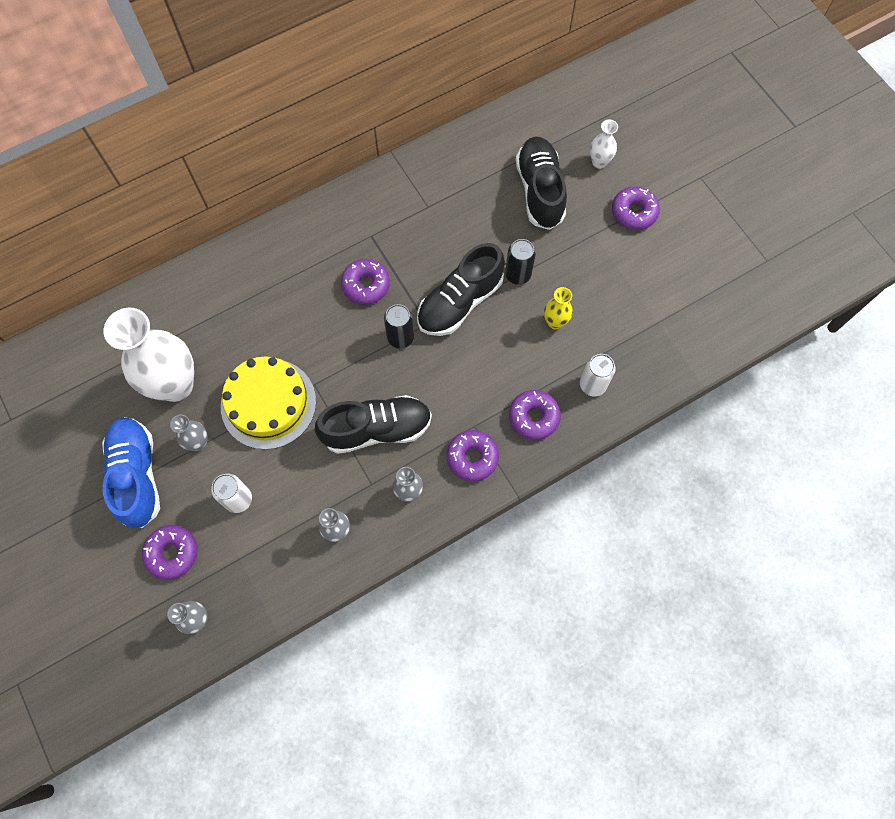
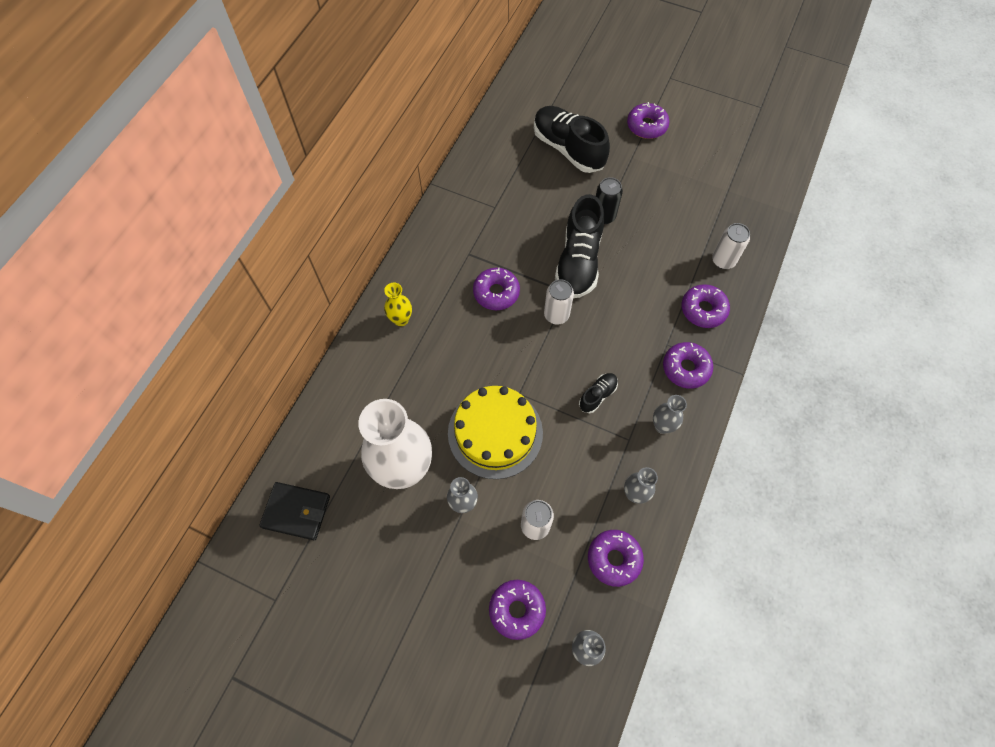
camera: 35 degrees left, 5 degrees down
(74, 363) = (296, 512): none -> black wallet
(137, 476) = (433, 567): blue shoe -> none
(277, 569) = (614, 559): none -> purple donut
(376, 429) = (597, 395): black shoe -> black shoe, size x0.47
(400, 337) = (556, 315): black can -> white can
(555, 322) = (659, 233): yellow vase -> yellow vase (401, 320)
(599, 162) = (593, 106): white vase -> none

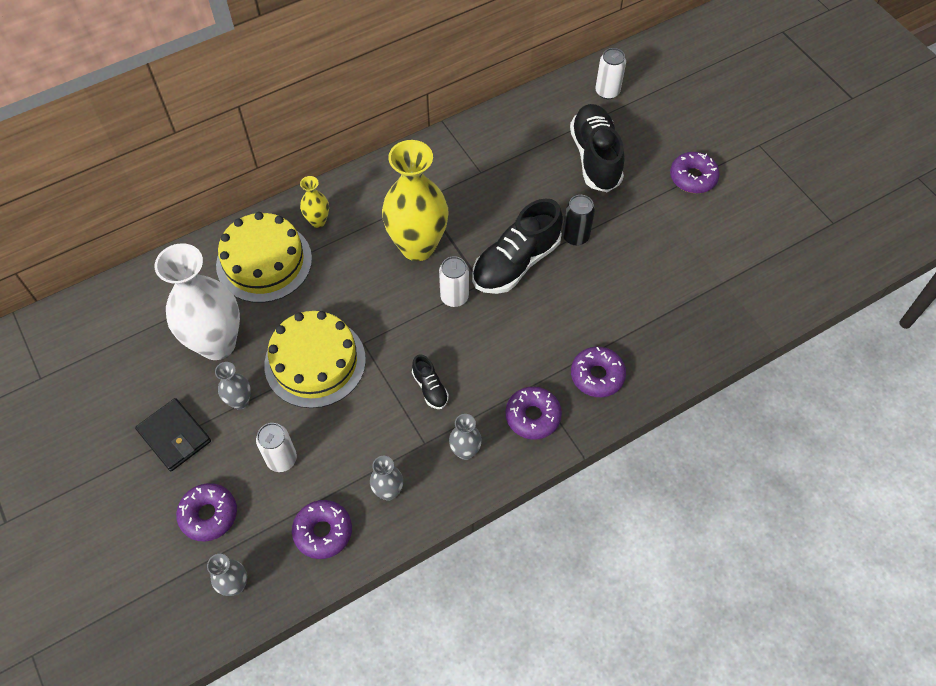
camera: 35 degrees right, 5 degrees down
(296, 512) = (110, 322): black wallet -> black wallet (174, 436)
(385, 379) = (264, 262): none -> yellow cake
(496, 293) = (417, 246): purple donut -> yellow vase
(597, 395) = (430, 388): black shoe -> black shoe turned 75 degrees clockwise
(723, 260) = (658, 343): white can -> white can (607, 92)

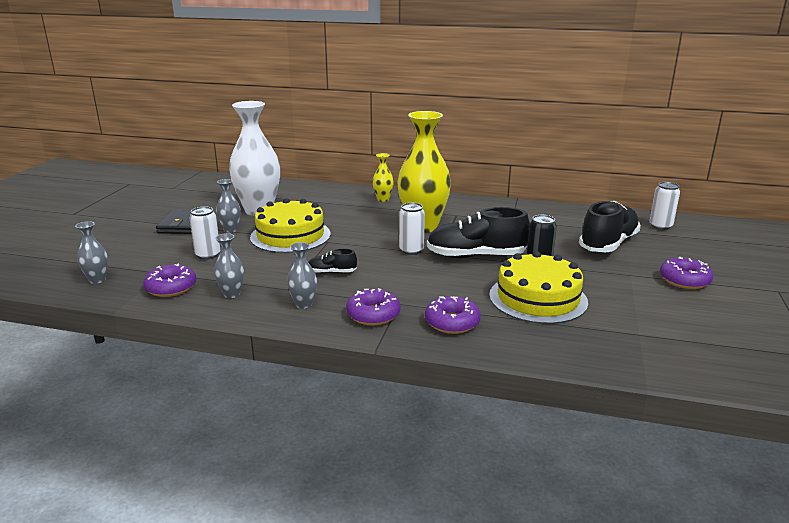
camera: 45 degrees right, 35 degrees down
(209, 515) = (140, 253): purple donut -> none
(264, 262) = (331, 199): yellow cake -> yellow cake (538, 298)
(430, 388) = (332, 272): black shoe -> black shoe turned 75 degrees clockwise

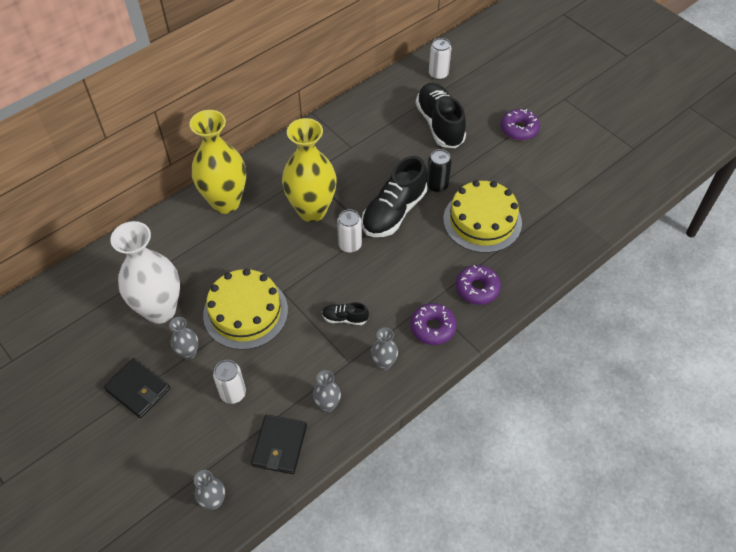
camera: 55 degrees left, 30 degrees up
(171, 287) = (279, 445): purple donut -> black wallet
(332, 272) = (345, 318): black shoe -> black shoe turned 60 degrees clockwise
(383, 199) = (225, 202): yellow vase -> yellow vase, size x2.22

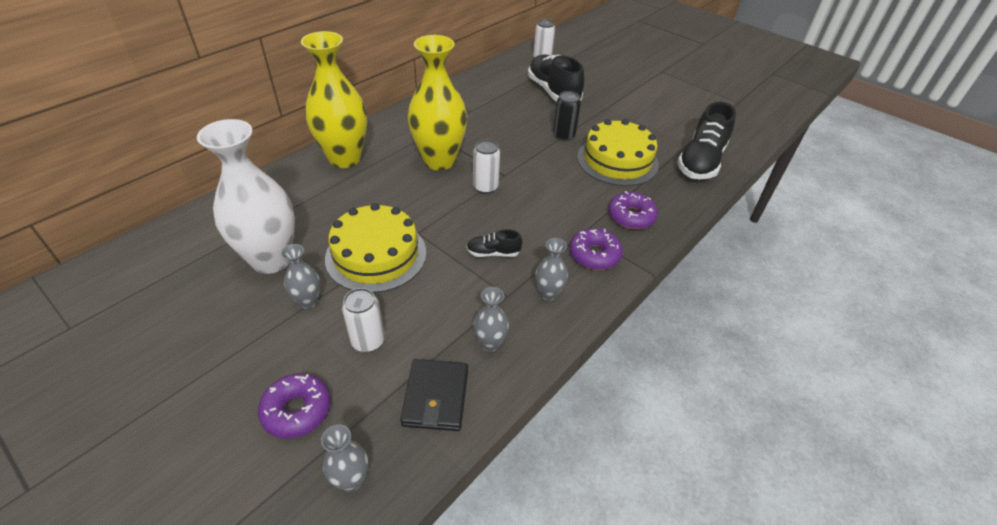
camera: 10 degrees left, 10 degrees down
(138, 389) = (241, 347): black wallet -> none
(394, 212) = (525, 158): black shoe -> black shoe (700, 161)
(519, 129) = (628, 93): purple donut -> purple donut (297, 410)

